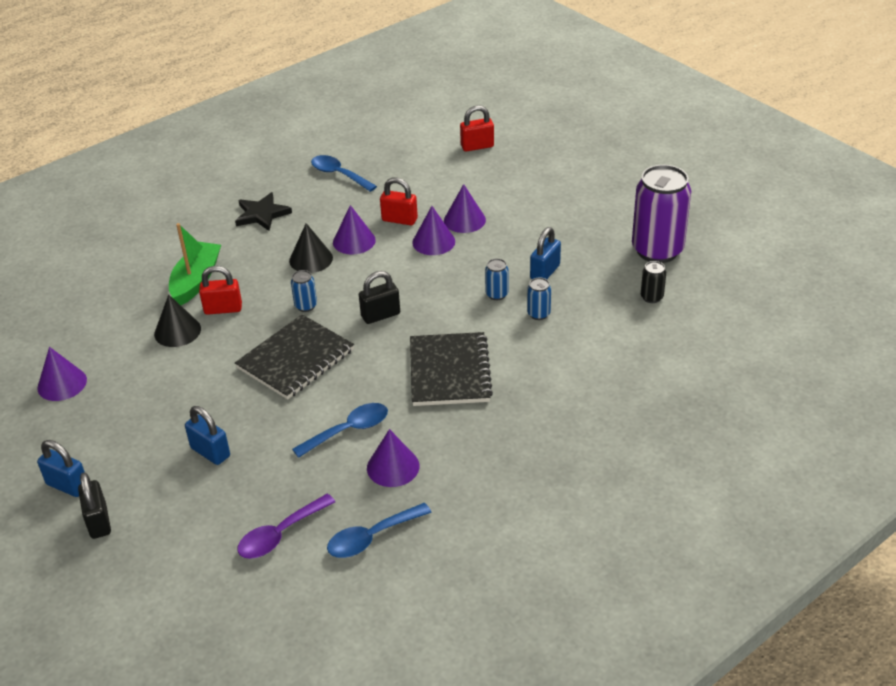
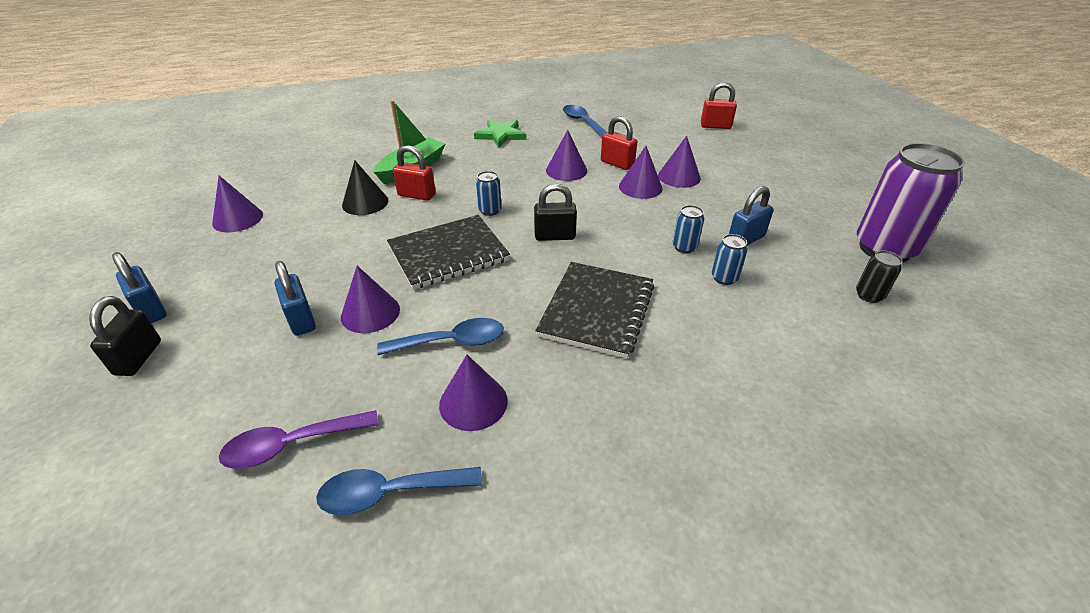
camera: 20 degrees right, 0 degrees up
(262, 214) = (501, 135): black star -> green star
(265, 429) = (370, 312): none -> purple cone
(311, 259) = (519, 175): black cone -> none

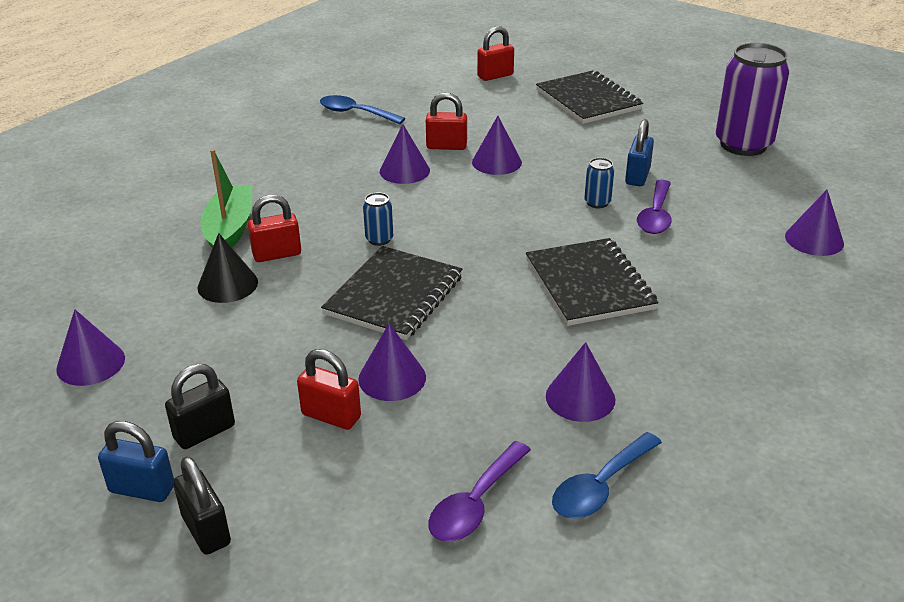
camera: 35 degrees left, 5 degrees down
(301, 320) = (331, 416): blue padlock -> red padlock
(452, 342) = (501, 364): blue spoon -> none
(501, 135) = (282, 157): green star -> none
(555, 236) = (474, 238): black padlock -> black padlock (204, 432)
(679, 176) = (519, 139): purple cone -> purple cone (814, 239)
(724, 278) = (655, 215): blue can -> purple spoon
(772, 165) = (588, 100): none -> black notebook
(869, 295) = (767, 186): black can -> none

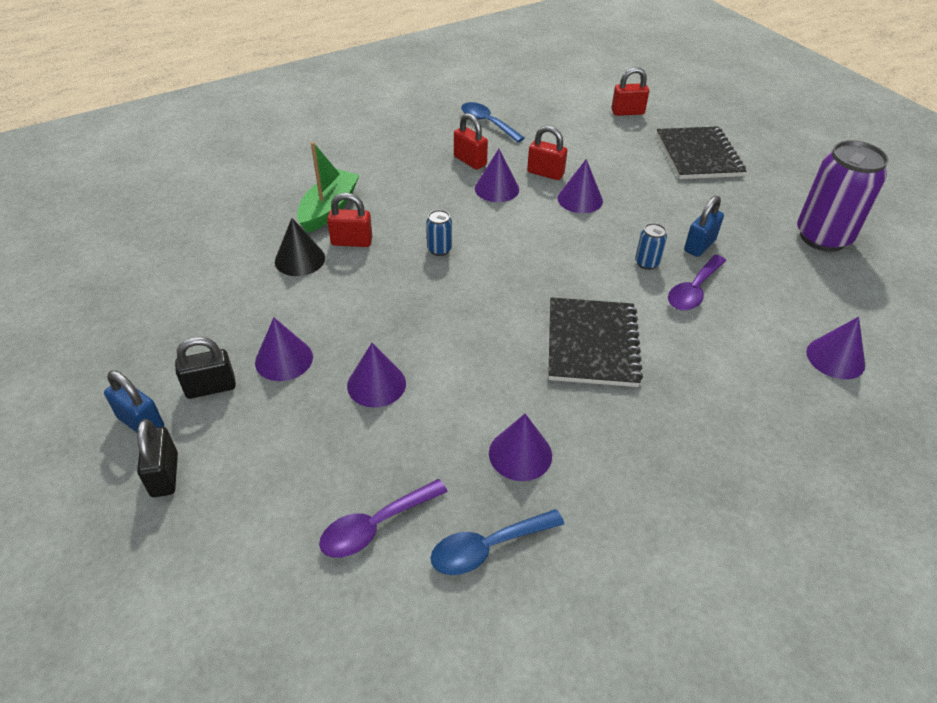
camera: 20 degrees right, 10 degrees up
(91, 363) = (166, 301): purple cone -> purple cone (284, 359)
(331, 416) = (310, 404): red padlock -> red padlock (470, 161)
(394, 295) = (421, 307): black notebook -> none

